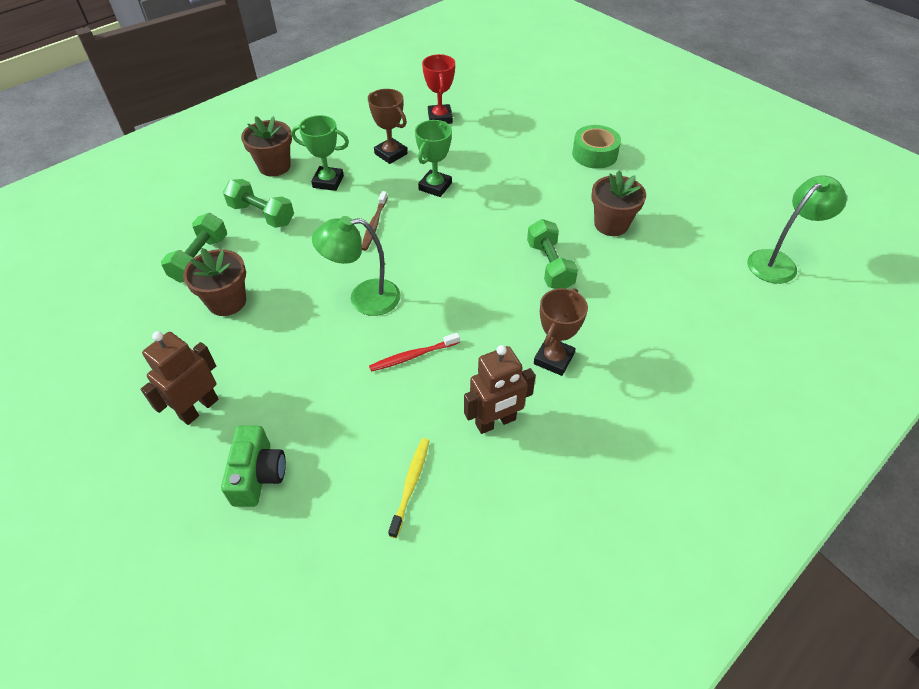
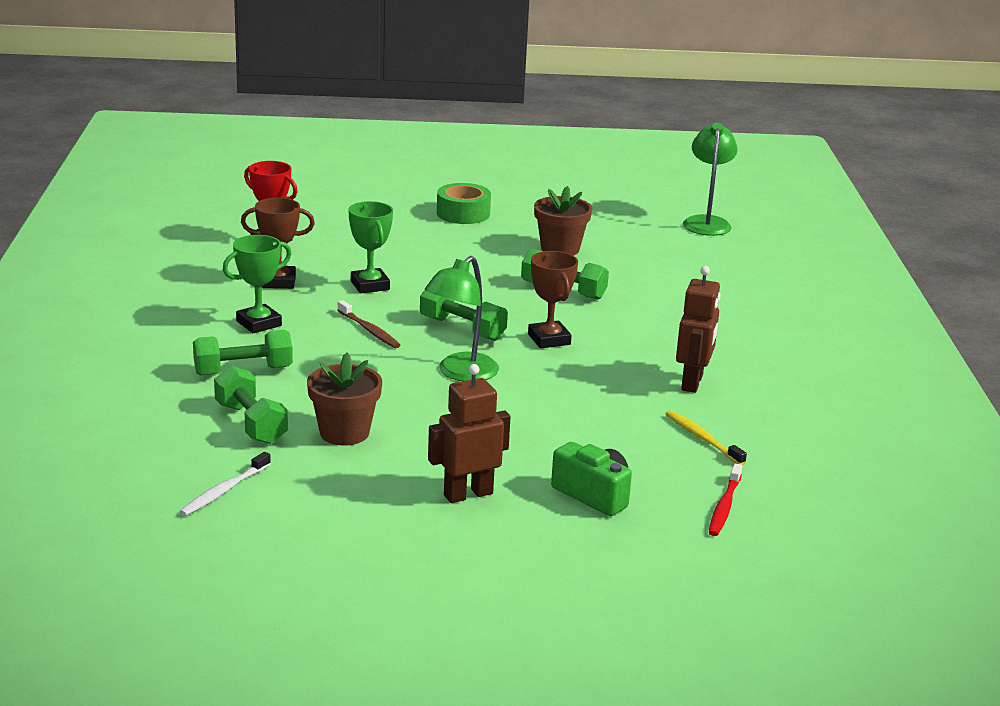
camera: 50 degrees left, 25 degrees down
(108, 302) = (224, 491): none -> white toothbrush
(199, 408) = (468, 494): brown robot -> brown robot turned 75 degrees clockwise
(274, 166) = (175, 337): brown flower pot -> none
(412, 356) = (568, 383): red toothbrush -> red toothbrush (724, 507)
(428, 259) = (462, 329): none -> green dumbbell
(553, 359) = (665, 335): brown trophy -> brown trophy (549, 339)

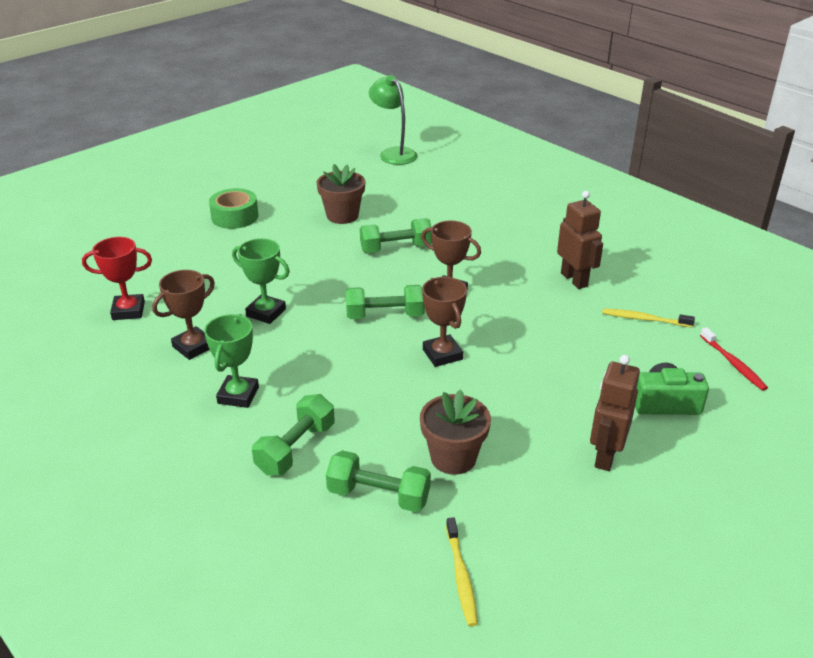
camera: 40 degrees left, 10 degrees up
(224, 491) = (461, 577): white toothbrush -> yellow toothbrush
(369, 330) = (327, 353): brown toothbrush -> none
(460, 373) = (442, 354): green lamp -> brown trophy

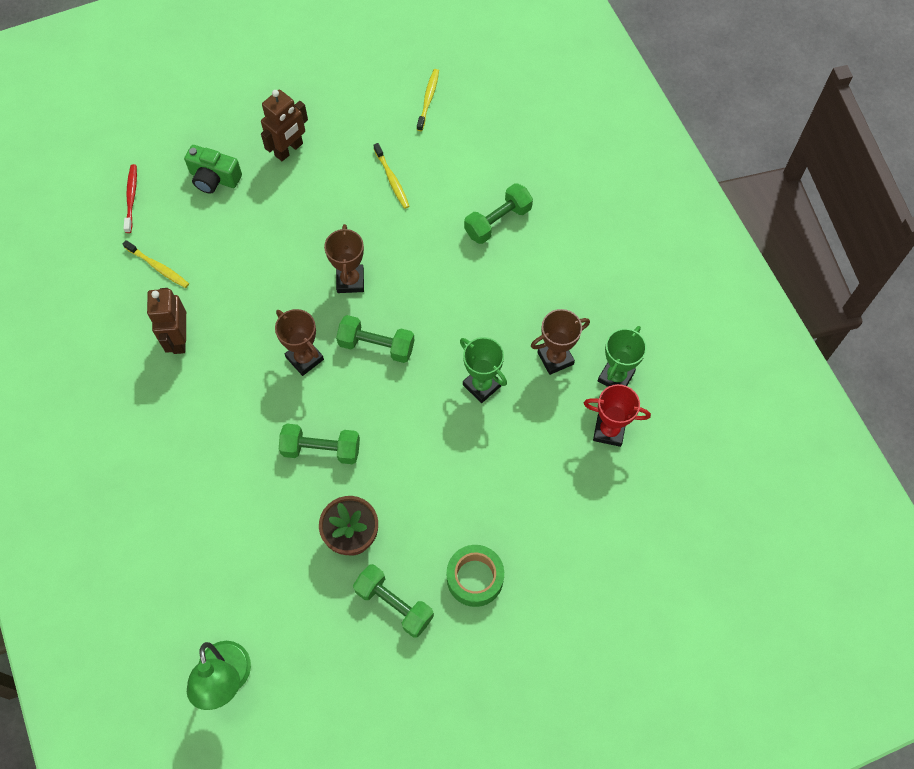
camera: 160 degrees left, 30 degrees up
(238, 395) = (528, 287): green trophy -> green trophy (616, 377)
(378, 495) = (454, 166): green dumbbell -> green dumbbell (394, 604)
(453, 458) = (392, 180): brown flower pot -> yellow toothbrush

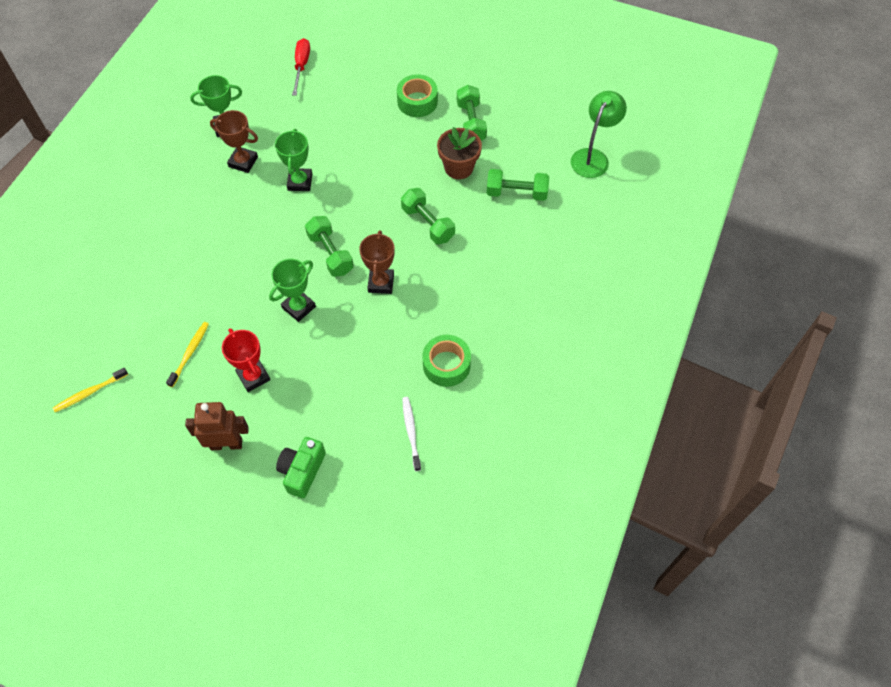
camera: 135 degrees left, 5 degrees down
(131, 197) = (376, 512): red toothbrush -> none
(158, 267) = (411, 432): yellow toothbrush -> white toothbrush
(179, 339) = (446, 365): brown robot -> green tape
(214, 178) = (302, 471): green camera -> green camera turned 135 degrees counterclockwise
(350, 281) = (299, 307): brown trophy -> green trophy
(498, 221) = (166, 264): green dumbbell -> green dumbbell (516, 193)
(609, 431) = (266, 107): red trophy -> red trophy (253, 376)
(637, 510) = (301, 66): none -> red screwdriver

